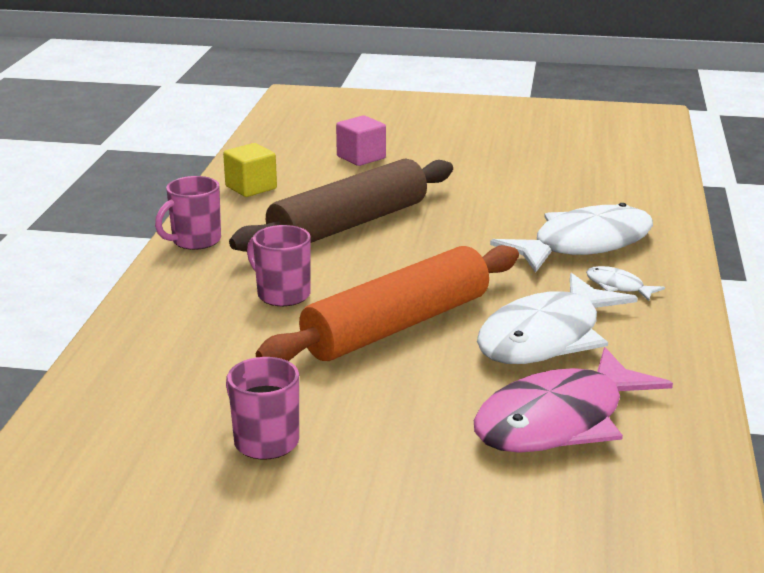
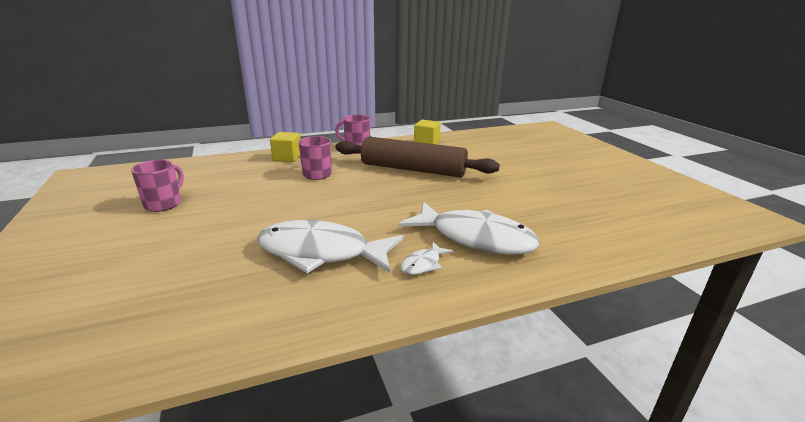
camera: 60 degrees right, 0 degrees up
(169, 306) = (287, 157): none -> yellow cube
(361, 157) = (500, 154): pink cube -> none
(397, 325) = (304, 206): orange rolling pin -> none
(558, 421) = (206, 281): pink fish -> none
(618, 286) = (423, 264): white fish -> white fish turned 150 degrees counterclockwise

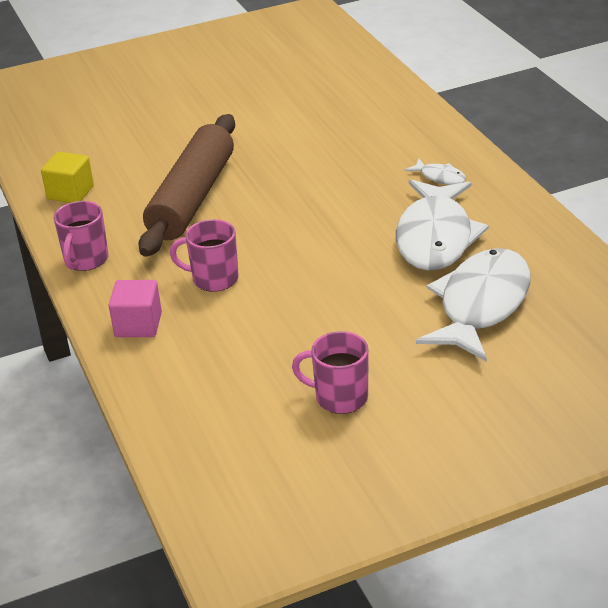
camera: 90 degrees left, 10 degrees up
(287, 157) = (138, 325): yellow cube -> pink cube
(475, 238) = (382, 150): white fish -> white fish (481, 305)

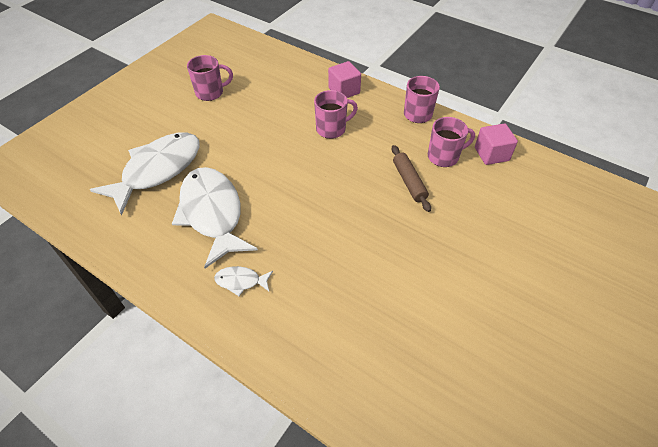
camera: 145 degrees right, 15 degrees up
(70, 193) = (491, 154): yellow cube -> pink cube
(123, 207) = (444, 157): none -> pink mug
(192, 198) = (409, 182): brown rolling pin -> brown rolling pin, size x0.46
(481, 305) = (157, 170): white fish -> white fish turned 135 degrees counterclockwise

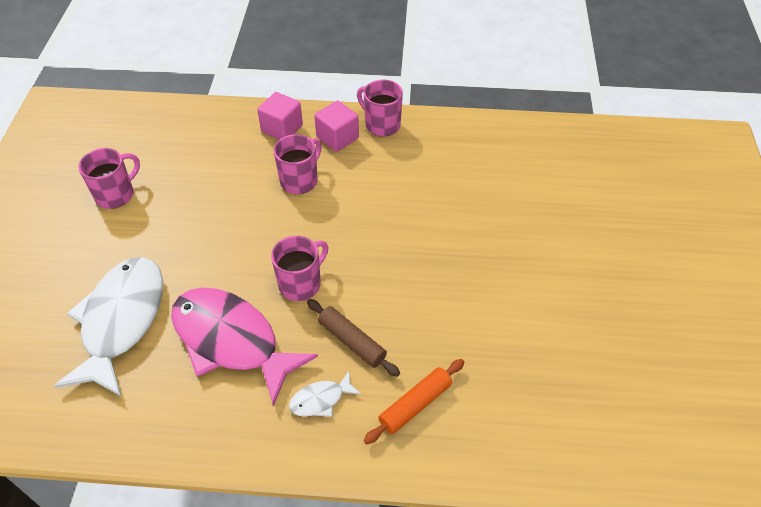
camera: 30 degrees left, 0 degrees up
(212, 213) = (231, 341): white fish -> pink fish
(303, 320) = (415, 405): none -> orange rolling pin
(409, 182) = (423, 206): brown rolling pin -> brown rolling pin (352, 341)
(444, 157) = (440, 163): pink mug -> pink mug (301, 284)
(491, 154) = (485, 140): pink cube -> pink cube (337, 138)

